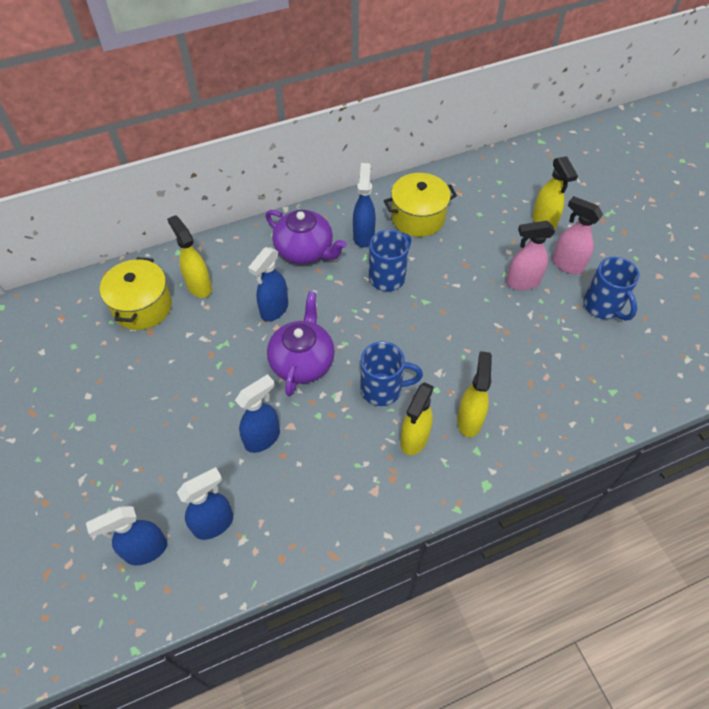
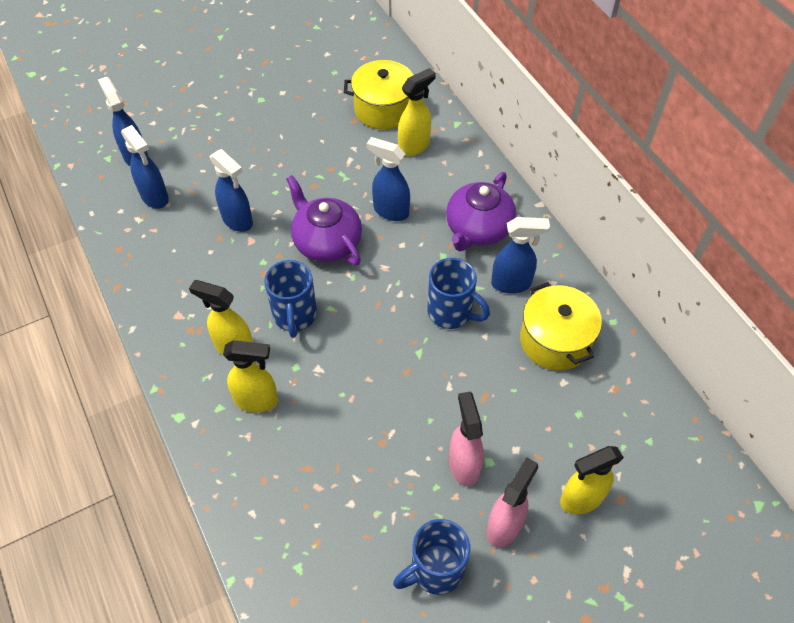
camera: 85 degrees right, 0 degrees up
(302, 361) = (326, 242): purple teapot -> purple teapot turned 135 degrees counterclockwise

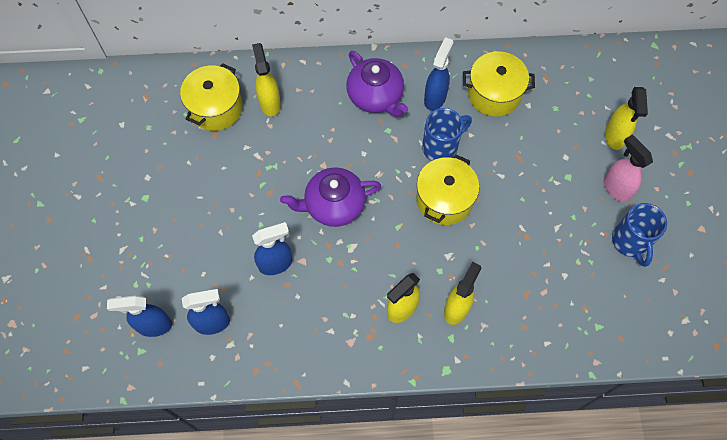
camera: 65 degrees left, 10 degrees up
(295, 316) = (393, 254): blue mug -> none
(386, 339) = (444, 199): none -> yellow pot
(390, 211) = (327, 147): blue spray bottle -> none
(463, 464) = (564, 193): pink spray bottle -> none

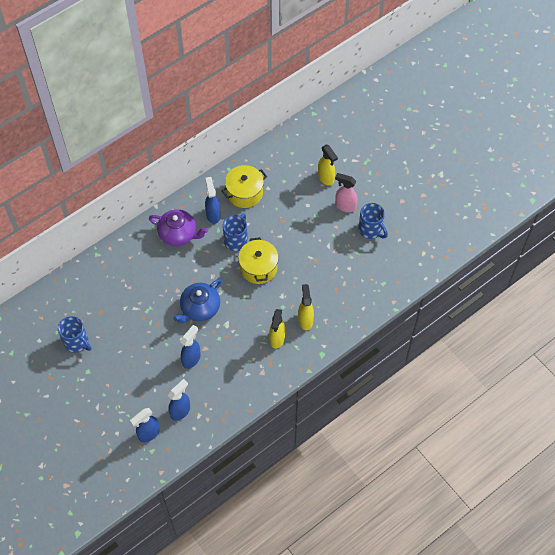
camera: 35 degrees left, 5 degrees down
(160, 154) = (77, 342): none -> blue mug
(215, 108) = (89, 297): yellow pot -> none
(270, 103) = (119, 274): yellow spray bottle -> none
(333, 205) = (200, 308): purple teapot -> blue teapot

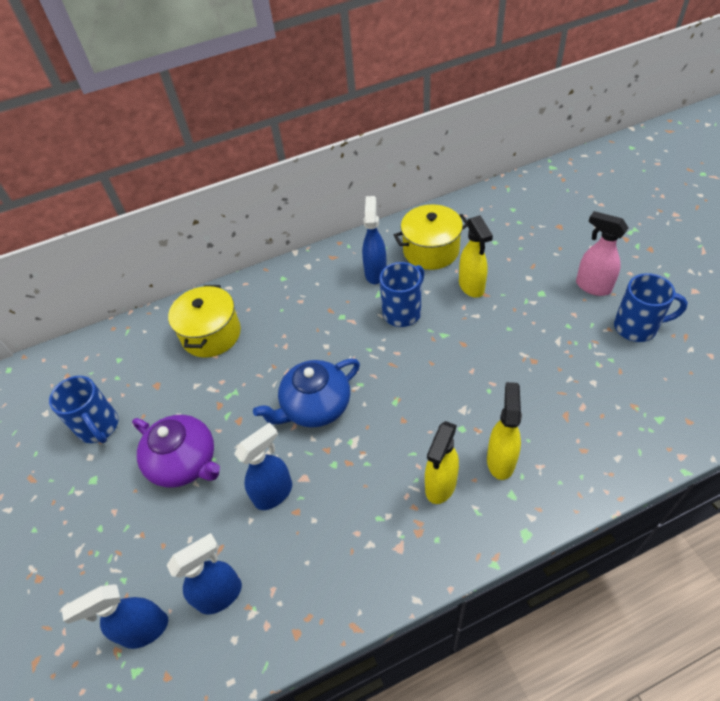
camera: 20 degrees right, 10 degrees down
(178, 234) = (316, 292): purple teapot -> purple teapot (185, 462)
(258, 268) = (430, 358): yellow pot -> yellow pot (211, 334)
(326, 178) = (563, 245): yellow spray bottle -> yellow spray bottle (471, 287)
(370, 230) = (637, 327): blue mug -> blue mug turned 60 degrees counterclockwise

